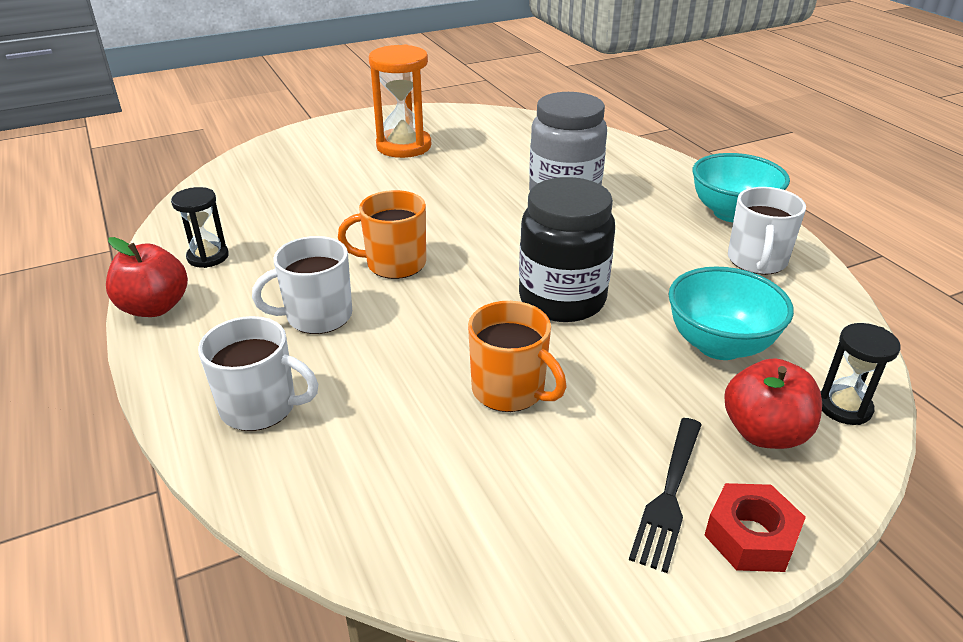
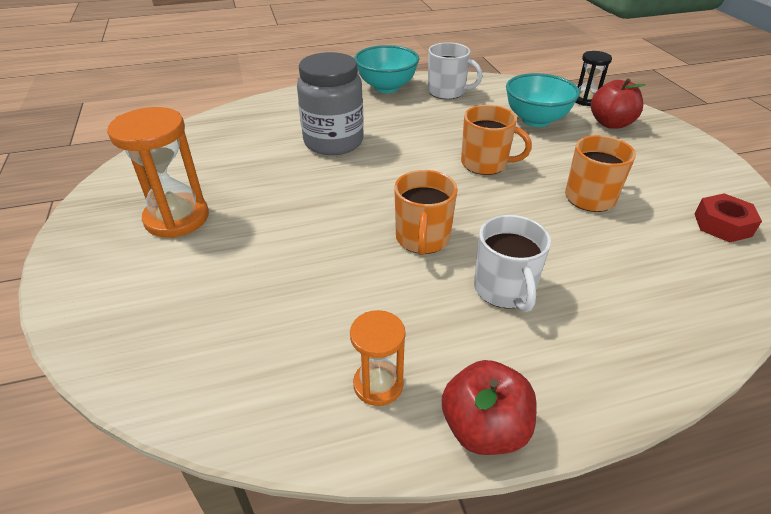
camera: 80 degrees left, 5 degrees up
(208, 257) = (378, 384): black hourglass -> orange hourglass
(261, 407) = (637, 325): white mug -> none
(562, 300) = (485, 164): black jar -> orange mug
(669, 494) = (667, 158): black fork -> none
(750, 536) = (687, 142): red nut -> red nut (722, 225)

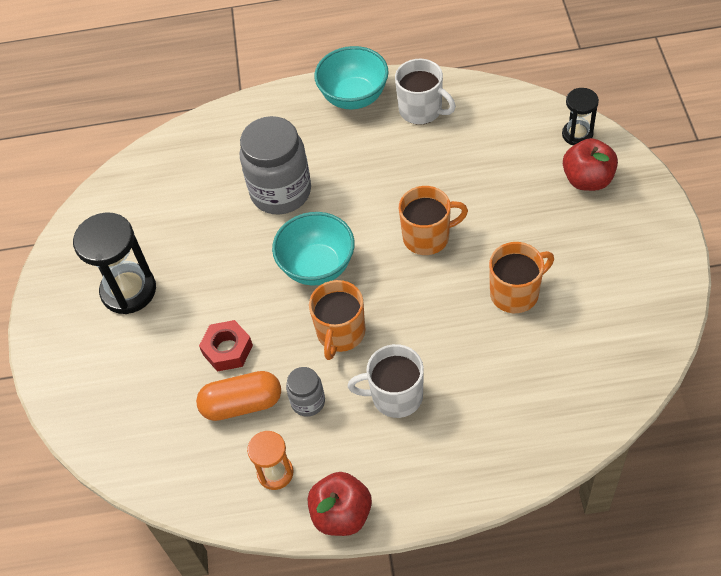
camera: 15 degrees right, 15 degrees up
(177, 218) = (128, 290): orange hourglass -> black hourglass
(321, 312) = (242, 404): none -> orange capsule
(402, 303) = (308, 402): none -> grey jar
(485, 164) = (428, 237): orange mug -> orange mug turned 45 degrees counterclockwise
(504, 290) = (395, 396): white mug -> white mug turned 90 degrees clockwise
(535, 120) = (505, 168): turquoise bowl -> turquoise bowl (317, 267)
(722, 225) = (626, 339): red nut -> red nut (227, 350)

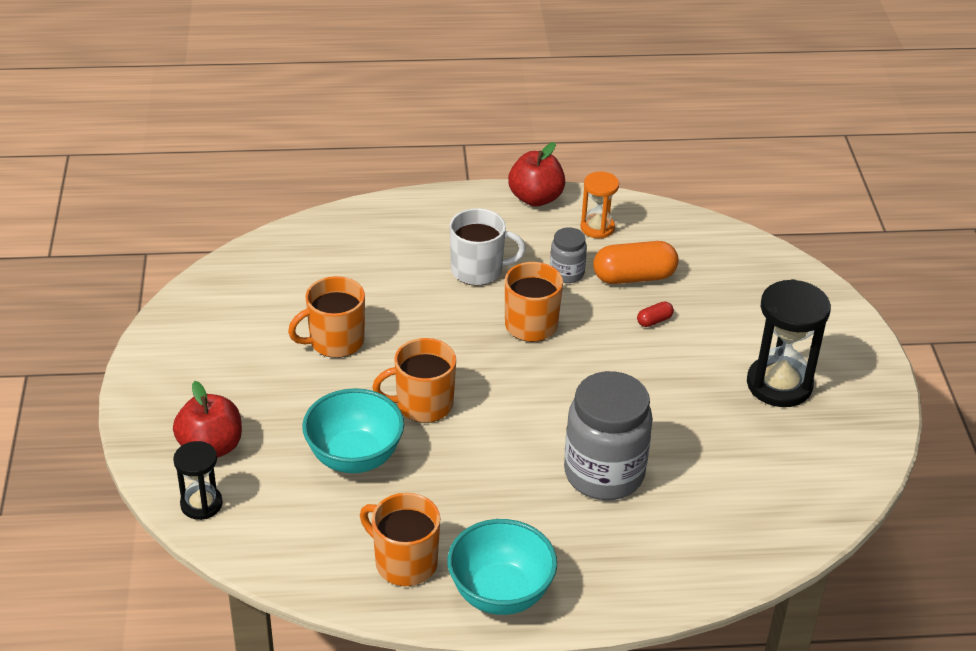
camera: 175 degrees right, 15 degrees down
(227, 350) = (654, 321): red nut -> red capsule
(317, 267) = (556, 387): turquoise bowl -> turquoise bowl (354, 457)
(421, 110) = (404, 562): white mug -> orange mug

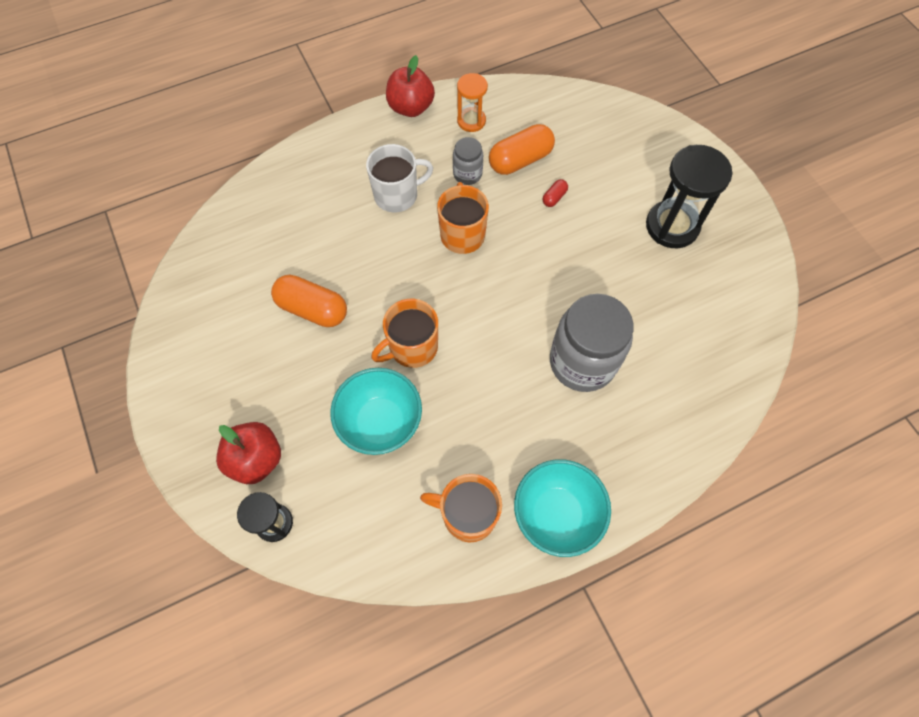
camera: 20 degrees left, 25 degrees up
(335, 341) = (312, 309): orange mug -> orange capsule

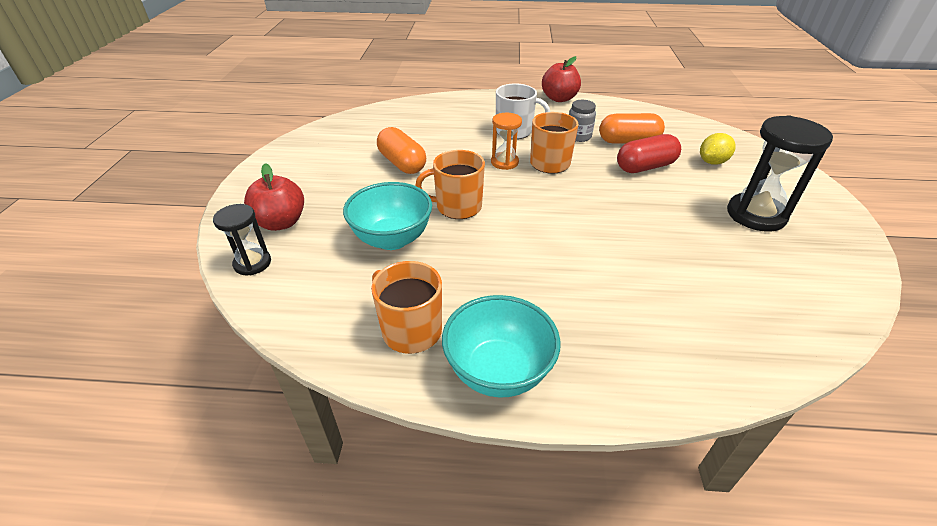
camera: 30 degrees right, 25 degrees down
(471, 121) = (601, 115): orange hourglass -> orange hourglass (504, 162)
(554, 197) = (645, 167): red capsule -> red capsule, size x2.18
(582, 362) = (606, 269): grey jar -> none
(610, 160) = (712, 162): none -> yellow lemon

